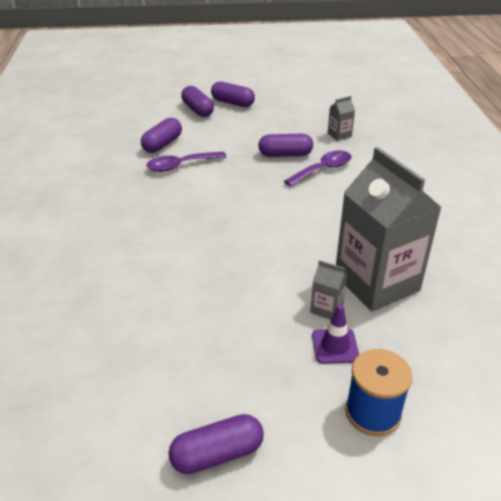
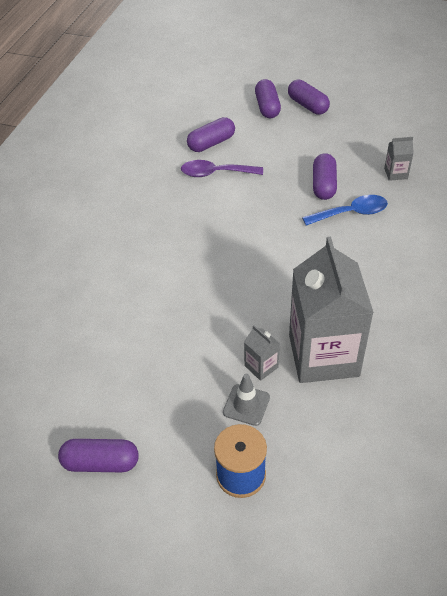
camera: 25 degrees right, 10 degrees up
(285, 154) = (324, 185): purple capsule -> purple capsule turned 75 degrees clockwise
(323, 169) = (351, 213): purple spoon -> blue spoon
(335, 346) = (246, 405): purple traffic cone -> grey traffic cone

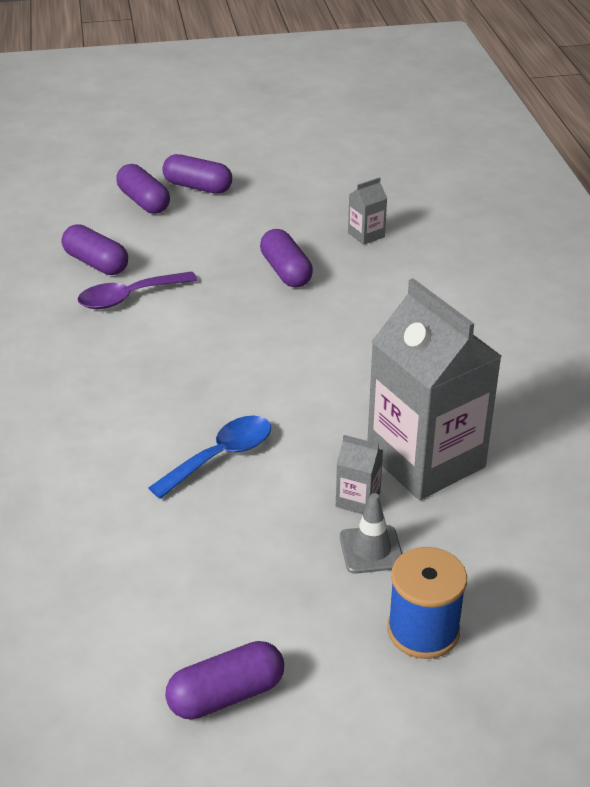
camera: 30 degrees left, 10 degrees down
(211, 143) = (96, 263): purple capsule -> purple capsule turned 75 degrees counterclockwise
(351, 213) = (344, 293): blue spoon -> blue spoon (221, 456)

